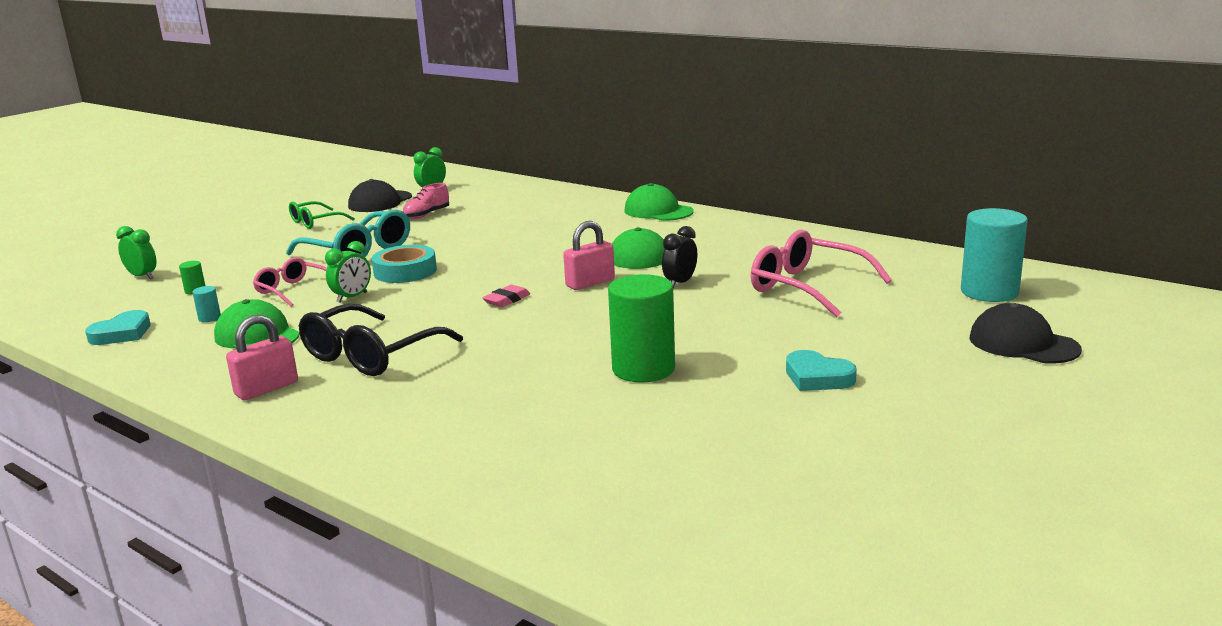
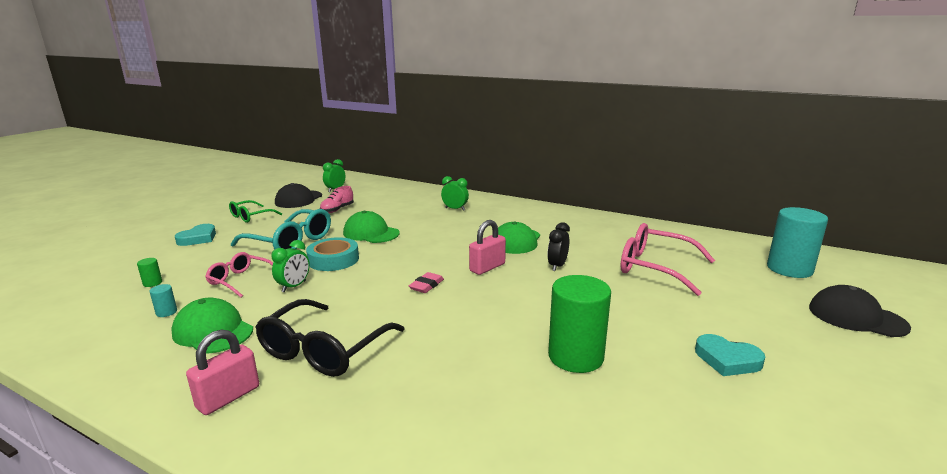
camera: 10 degrees left, 0 degrees up
(122, 333) = (80, 333): turquoise heart -> turquoise heart (198, 238)
(142, 276) = (104, 269): green clock -> green clock (455, 209)
(658, 211) = (507, 205): green cap -> green cap (371, 233)

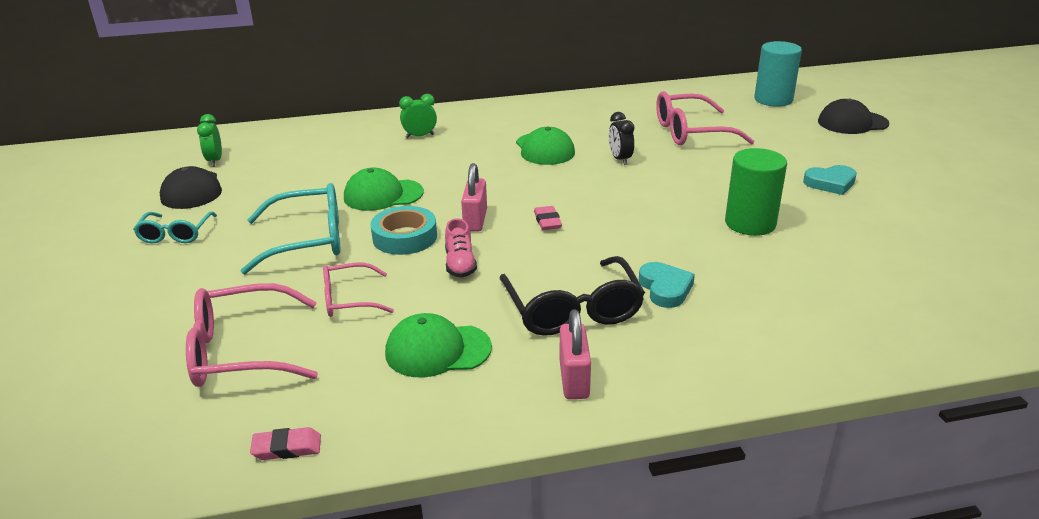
camera: 40 degrees left, 10 degrees up
(57, 342) = (287, 448): none -> pink eraser
(152, 283) = (243, 351): green cylinder -> pink glasses
(166, 312) = (342, 363): turquoise cylinder -> none
(198, 238) = (168, 286): turquoise heart -> turquoise heart (665, 288)
(251, 216) = (176, 234): green glasses -> turquoise glasses
(294, 286) = (423, 278): green clock -> none
(337, 210) = (279, 184): pink shoe -> pink shoe (460, 264)
(487, 267) = (567, 184): pink padlock -> pink padlock (475, 220)

